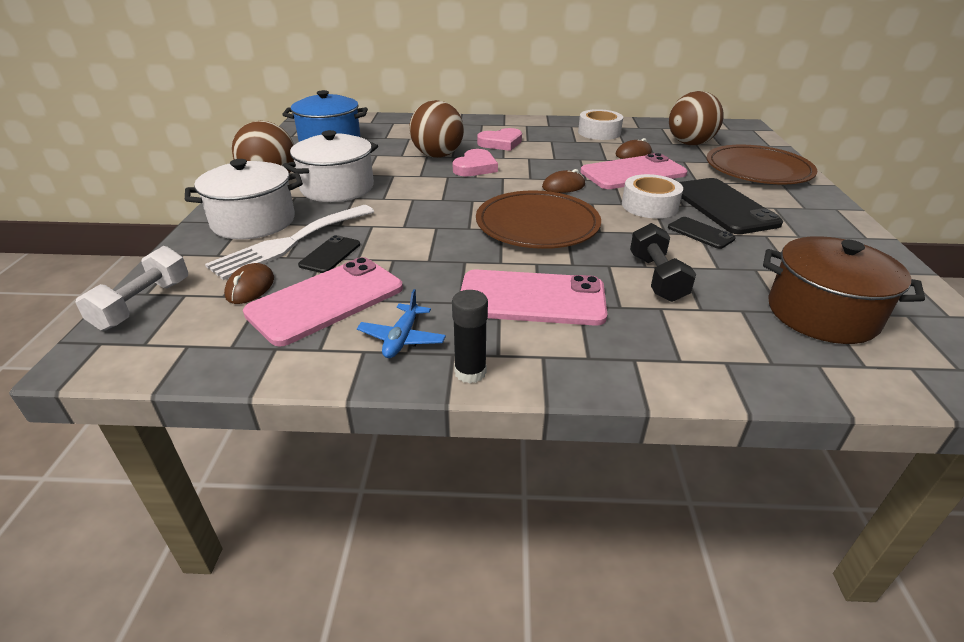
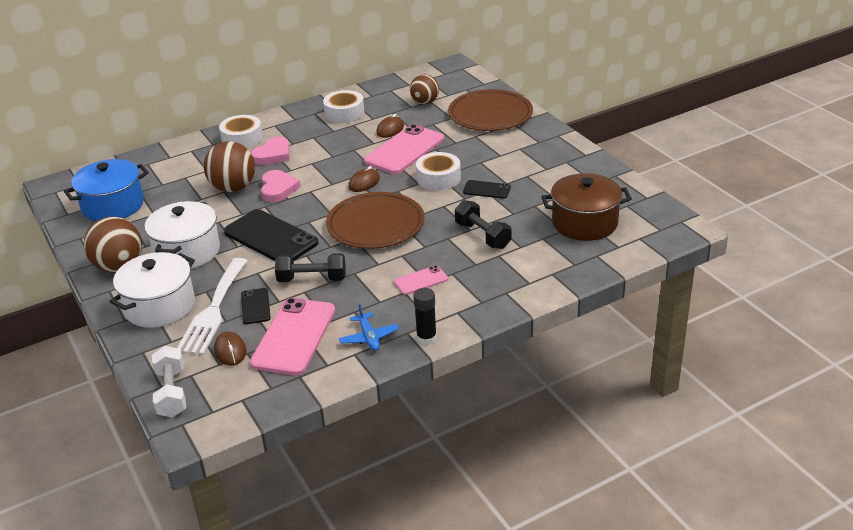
camera: 30 degrees left, 0 degrees up
(415, 251) = (312, 279): none -> black dumbbell
(487, 126) = (242, 138): none -> white tape
(532, 298) = (421, 280): pink phone -> pink phone, size x0.50
(689, 143) = (425, 102): brown ball -> brown ball, size x0.66
(723, 206) = (486, 160): black phone -> black phone (270, 237)

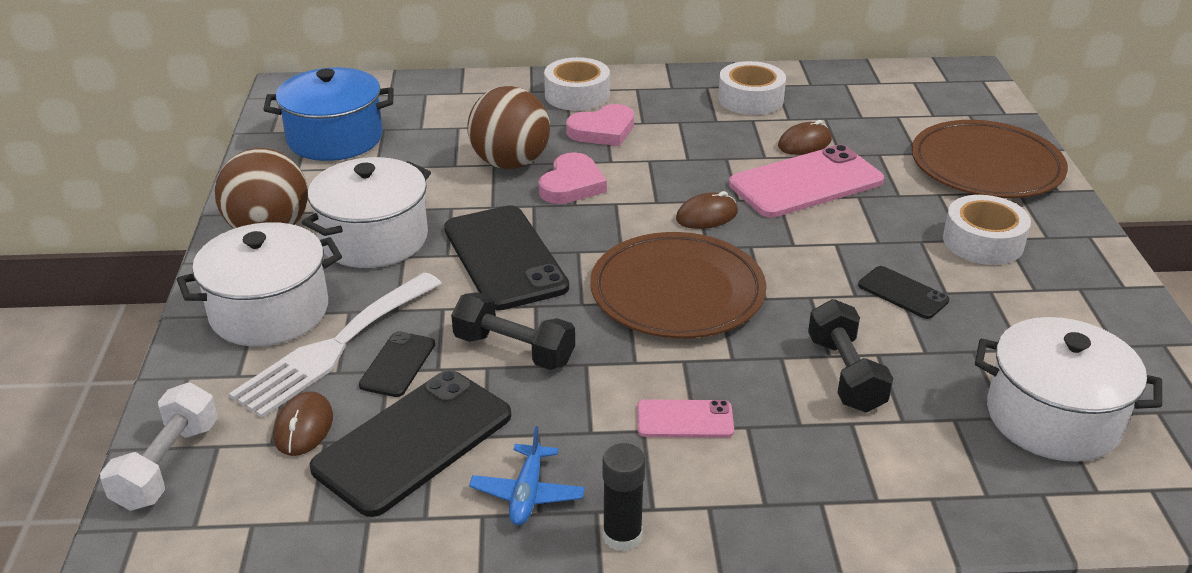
camera: 25 degrees right, 0 degrees up
(294, 336) = (413, 442): pink phone -> black phone
(425, 102) = (888, 116): brown ball -> none
(438, 178) = (832, 246): white tape -> white tape (983, 242)
(584, 223) = (1053, 418): brown pot -> white pot

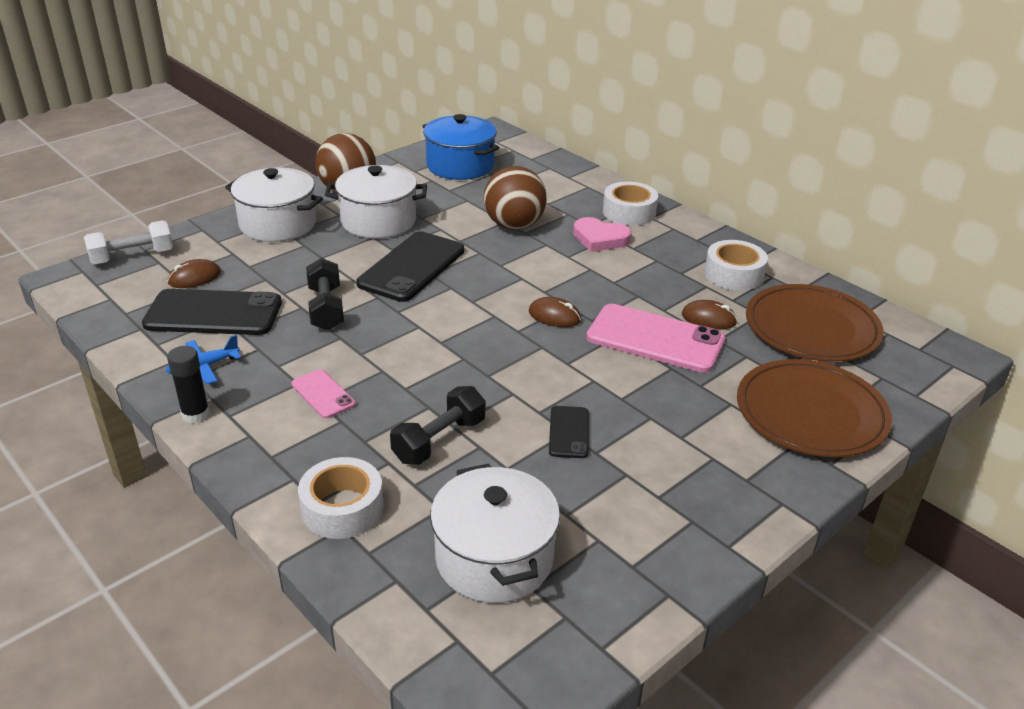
camera: 50 degrees right, 0 degrees up
(334, 347) = (268, 255): white fork -> none
(397, 364) = (273, 279): black phone -> none
(572, 184) = (520, 255): pink heart -> none
(677, 291) = (452, 339): brown plate -> brown plate (811, 328)
(983, 242) = (691, 448): white tape -> white tape (342, 508)

